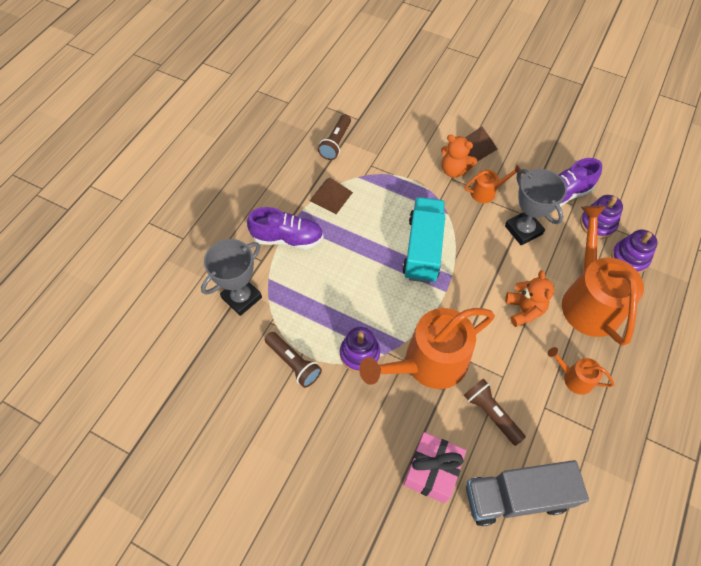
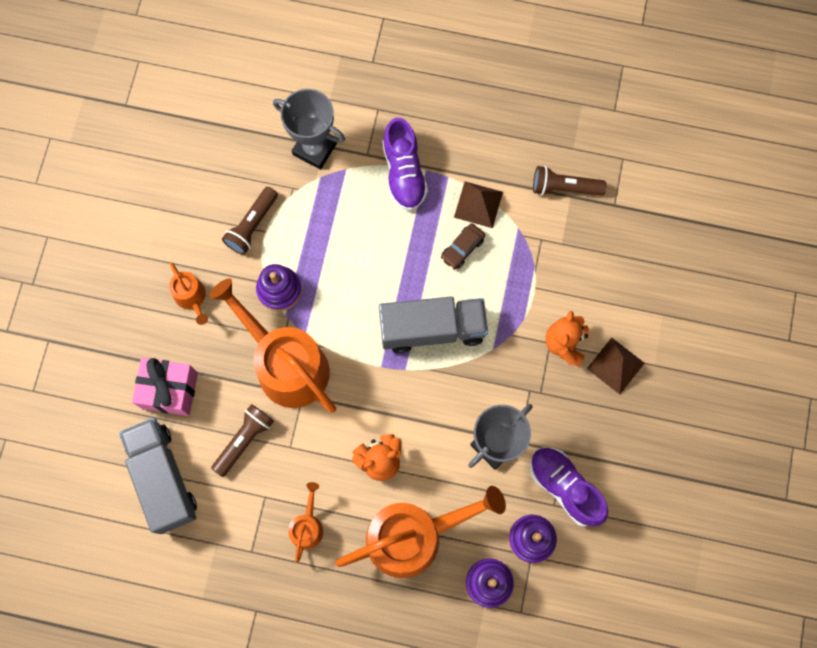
camera: 75 degrees right, 15 degrees up
(363, 214) = (462, 249): none -> brown car
(423, 249) = (432, 329): turquoise truck -> grey truck
(486, 192) = (541, 390): orange watering can -> orange watering can (191, 297)

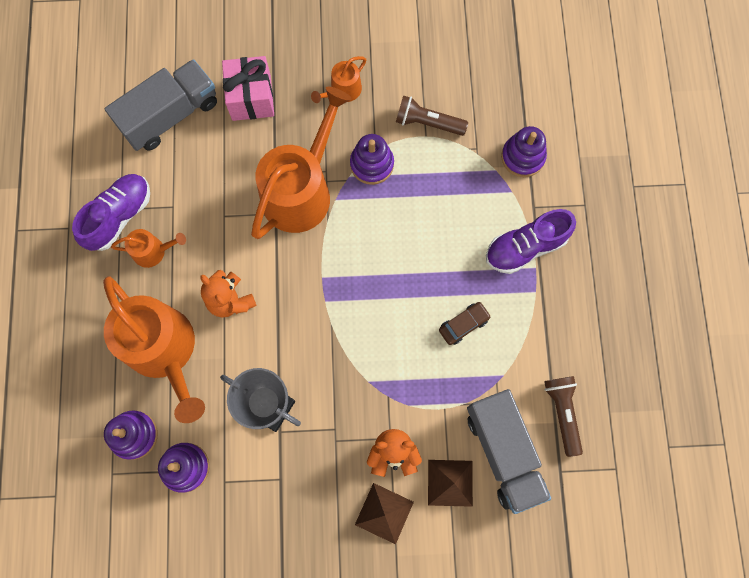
camera: 75 degrees right, 0 degrees up
(244, 440) = (220, 174): brown flashlight -> none
(314, 149) = (522, 157): grey trophy -> purple stacking toy
(432, 329) = (372, 316): grey truck -> grey truck (503, 452)
(462, 249) = (463, 324): brown car -> brown car turned 120 degrees clockwise
(478, 204) = (515, 329): brown pyramid -> brown pyramid (450, 482)
(565, 487) = (244, 489): purple shoe -> purple shoe (119, 216)

